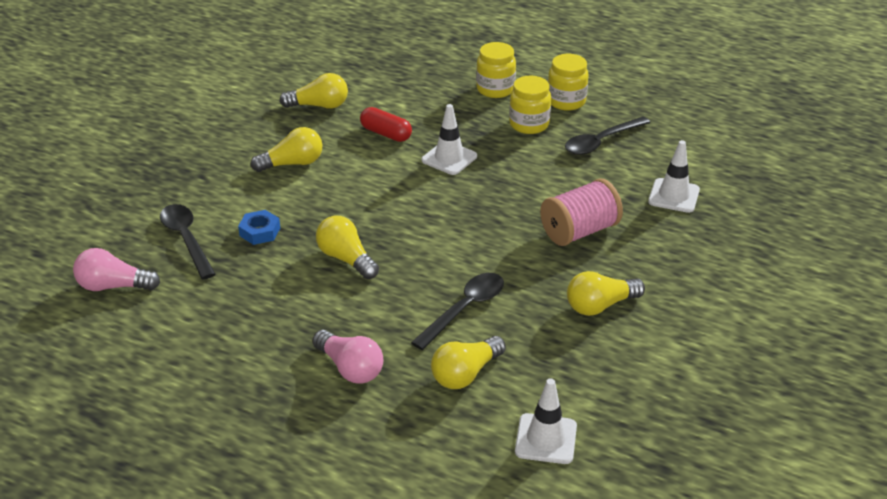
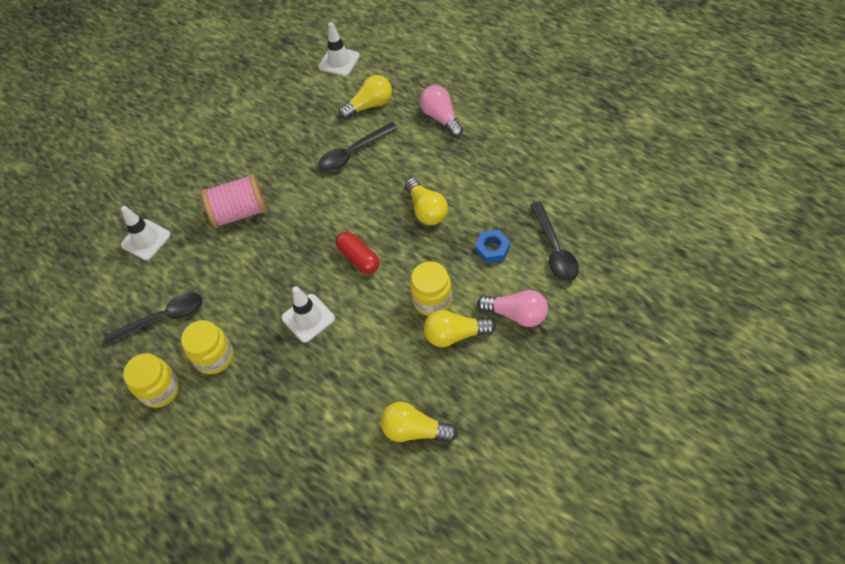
camera: 160 degrees left, 20 degrees up
(113, 286) = (609, 207): pink light bulb -> pink light bulb (516, 314)
(386, 134) = (356, 366): red capsule -> red capsule (358, 258)
(495, 89) = (220, 426): yellow jar -> yellow jar (432, 300)
(600, 306) = (261, 144): yellow light bulb -> none

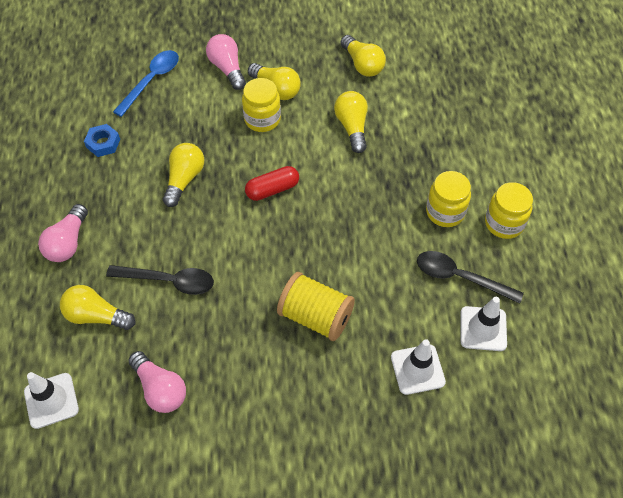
camera: 140 degrees left, 0 degrees up
(239, 212) = (316, 316): pink spool -> yellow spool
(289, 110) = (160, 389): none -> pink light bulb
(308, 318) = (353, 180): white traffic cone -> white traffic cone (483, 329)
(356, 360) = (352, 127): none -> yellow light bulb
(358, 258) = (272, 189): red capsule -> red capsule turned 60 degrees clockwise
(492, 249) = (184, 114): blue nut -> blue nut (103, 143)
(554, 249) = (151, 81): black spoon -> blue spoon

